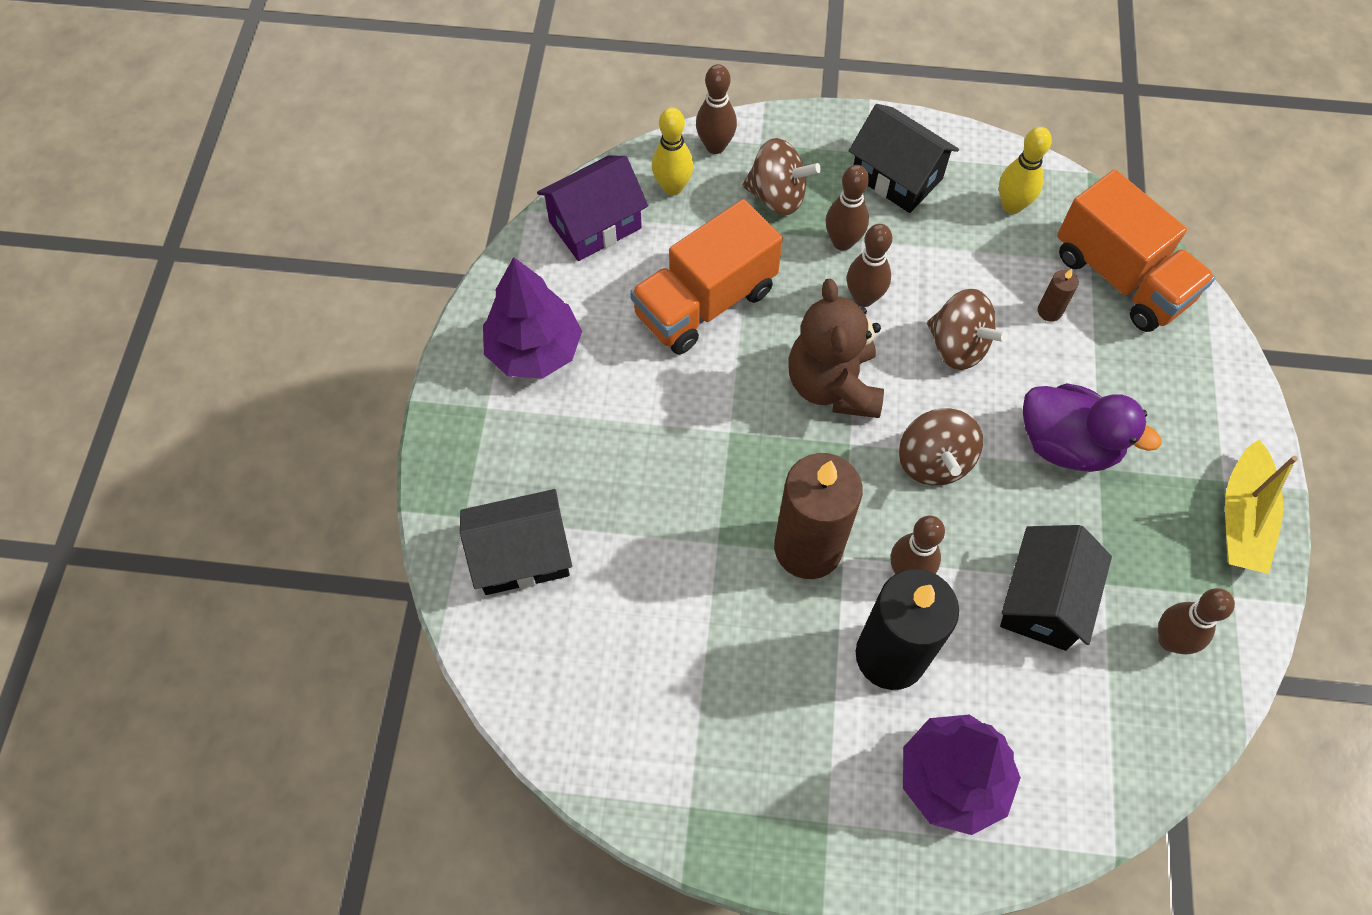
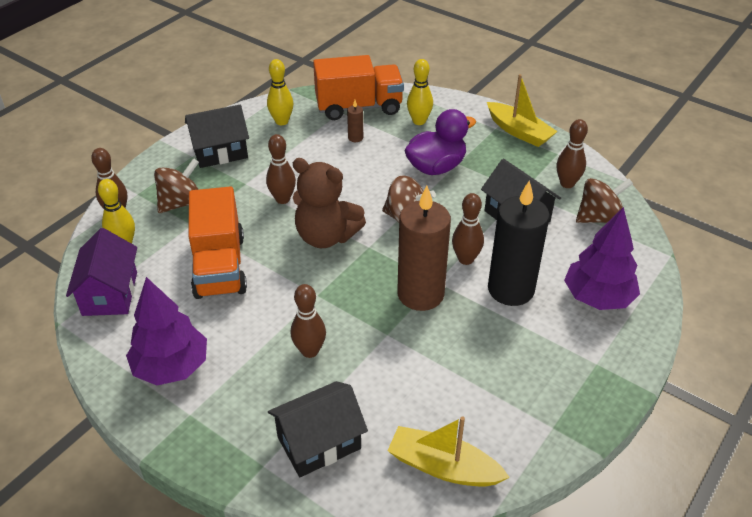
camera: 60 degrees left, 20 degrees down
(521, 555) = (319, 443): black house -> black house turned 45 degrees clockwise
(562, 704) = (443, 467): none -> yellow boat
(842, 242) = (239, 191): brown bowling pin -> brown bowling pin (309, 351)
(958, 346) = (346, 178): brown spinning top -> brown spinning top (599, 218)
(1153, 370) = (419, 121): none -> yellow bowling pin

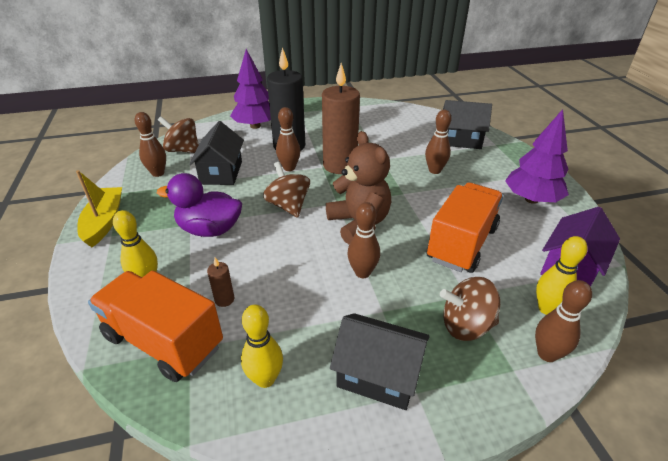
camera: 140 degrees left, 5 degrees down
(443, 467) = (410, 115): yellow boat -> none

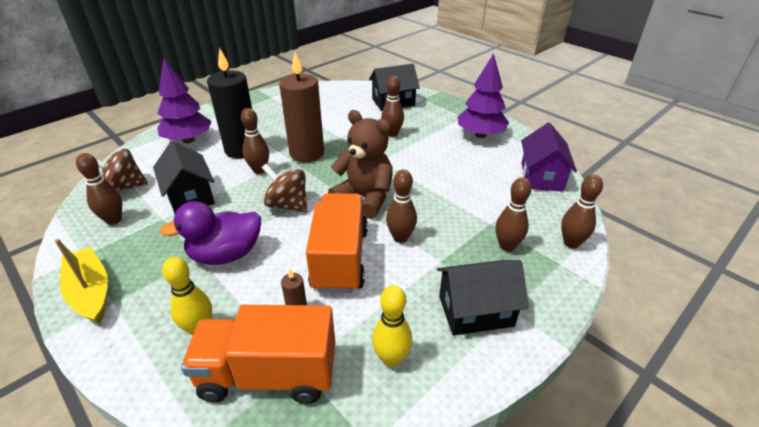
camera: 30 degrees left, 0 degrees up
(461, 243) = (457, 186): orange truck -> orange truck (340, 259)
(466, 325) = (507, 246): brown spinning top -> brown bowling pin
(547, 308) = (548, 211): yellow bowling pin -> none

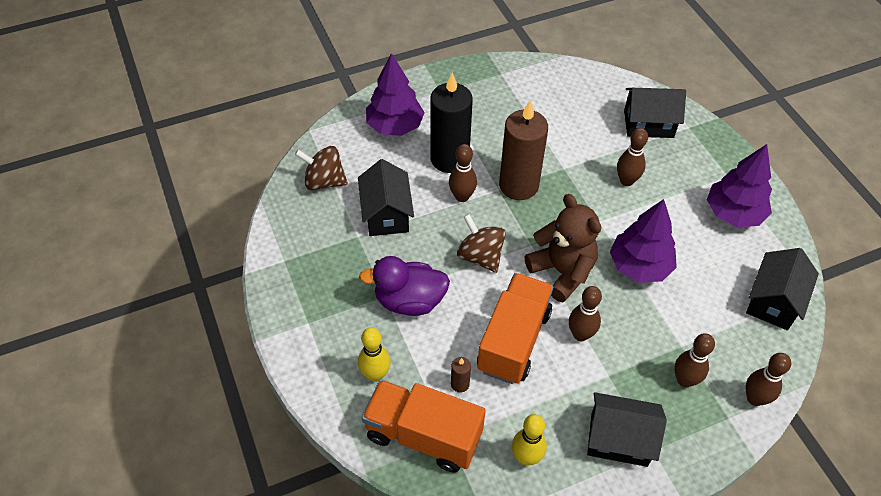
camera: 20 degrees right, 15 degrees up
(91, 292) = (290, 305): yellow boat -> none
(114, 220) = (312, 224): brown bowling pin -> none
(428, 180) = (639, 266): none -> purple tree
(541, 177) = (773, 301): purple house -> black house

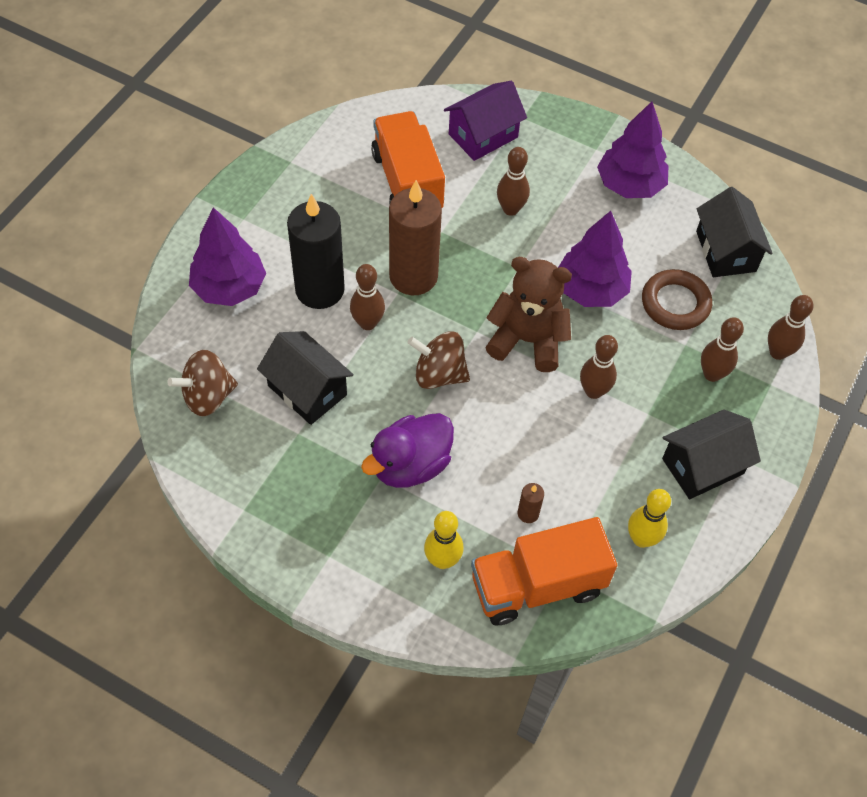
camera: 40 degrees left, 5 degrees up
(513, 340) = (540, 438): orange truck -> orange truck (407, 182)
(648, 124) = (483, 135): black house -> purple house
(698, 313) = (675, 303): none -> brown ring

